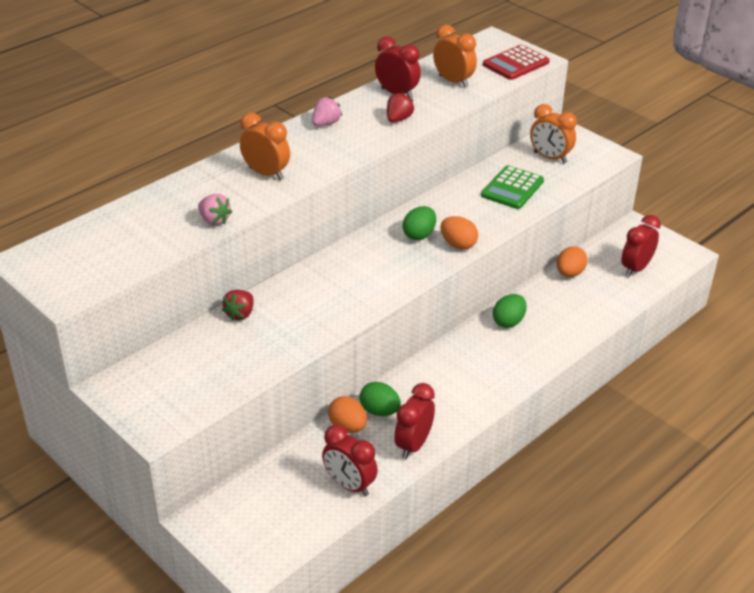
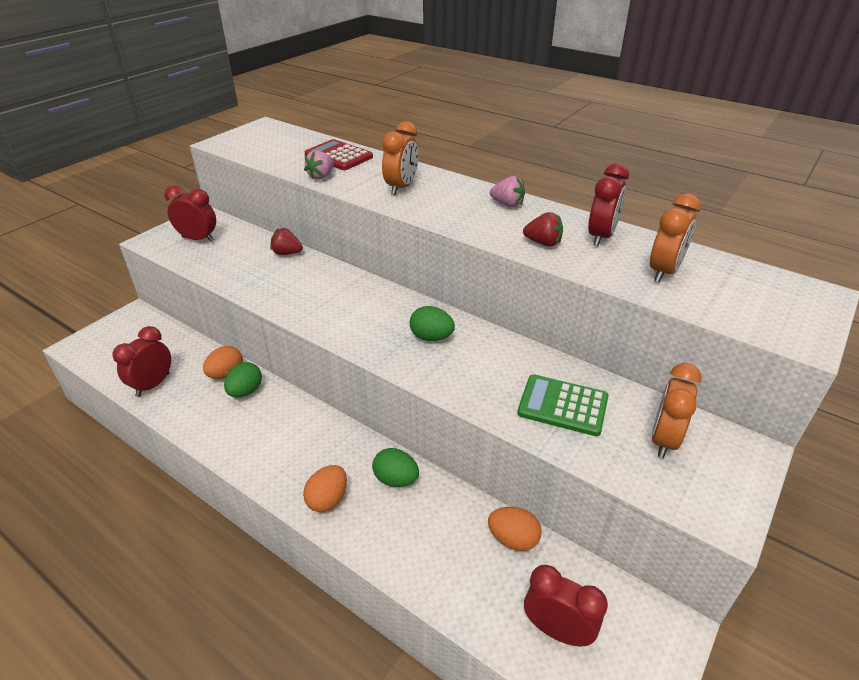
camera: 80 degrees right, 0 degrees up
(413, 445) = (197, 420): red clock -> red clock (198, 239)
(458, 245) = (422, 368): orange egg -> orange egg (328, 499)
(515, 63) = (765, 319): red calculator -> red calculator (338, 156)

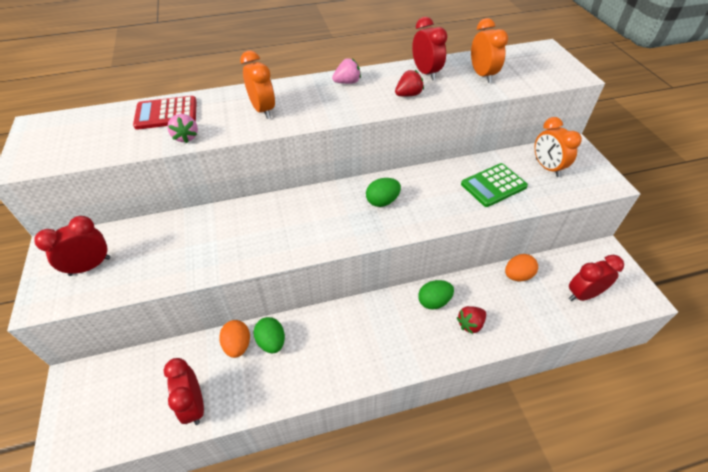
camera: 50 degrees left, 10 degrees up
(287, 253) = (192, 221): red strawberry -> red strawberry (470, 324)
(328, 499) = (421, 346): orange egg -> none

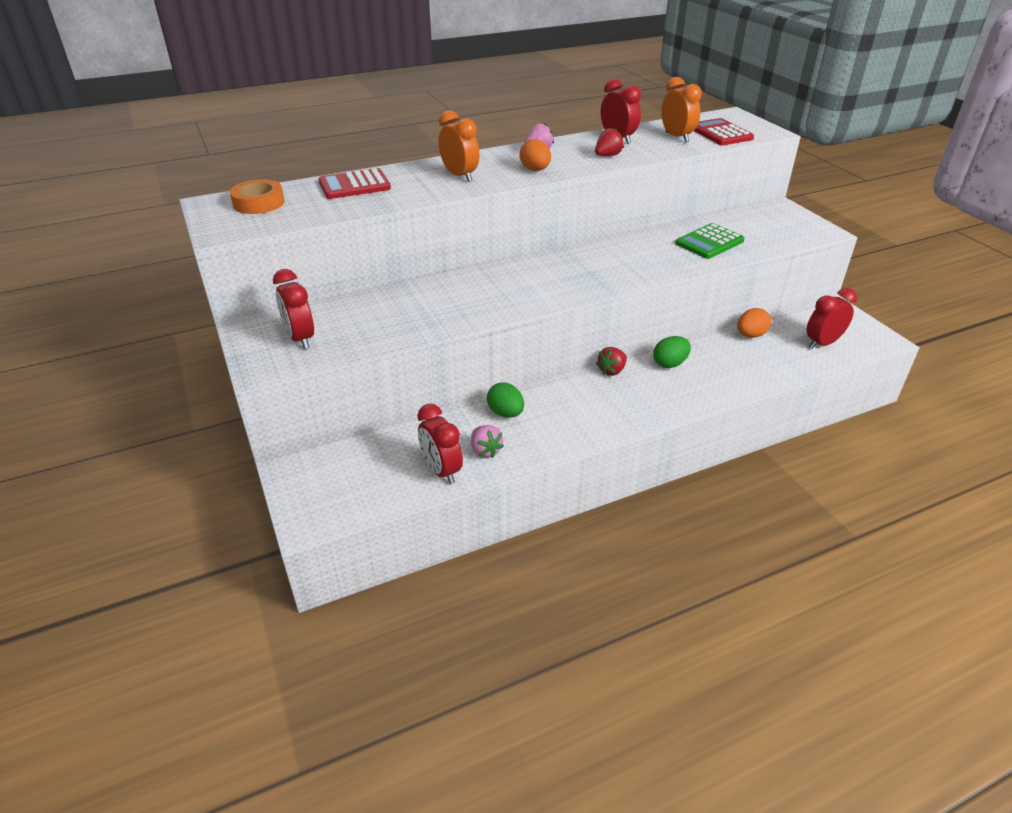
camera: 10 degrees left, 10 degrees down
(75, 129) = (259, 203): none -> orange tape
(90, 266) = (300, 338): red clock -> red clock turned 75 degrees counterclockwise
(186, 137) = (389, 201): pink strawberry -> pink strawberry (485, 450)
(238, 345) = (468, 420): orange egg -> orange egg (535, 170)
(382, 201) = (598, 263): green egg -> none
(470, 324) = (714, 377): red strawberry -> red strawberry (612, 371)
(526, 73) = (720, 133): none -> red calculator
(547, 167) = (759, 225): orange clock -> none

